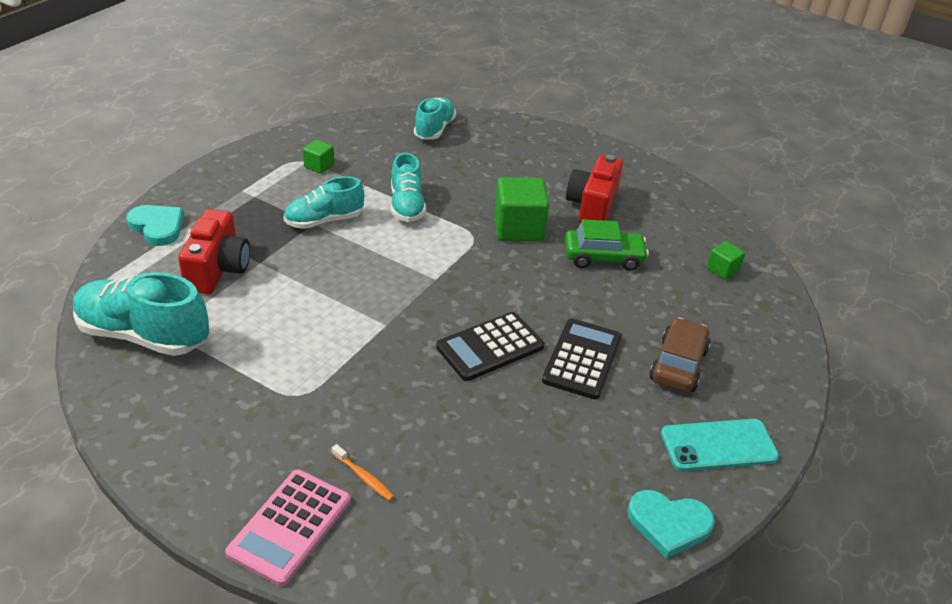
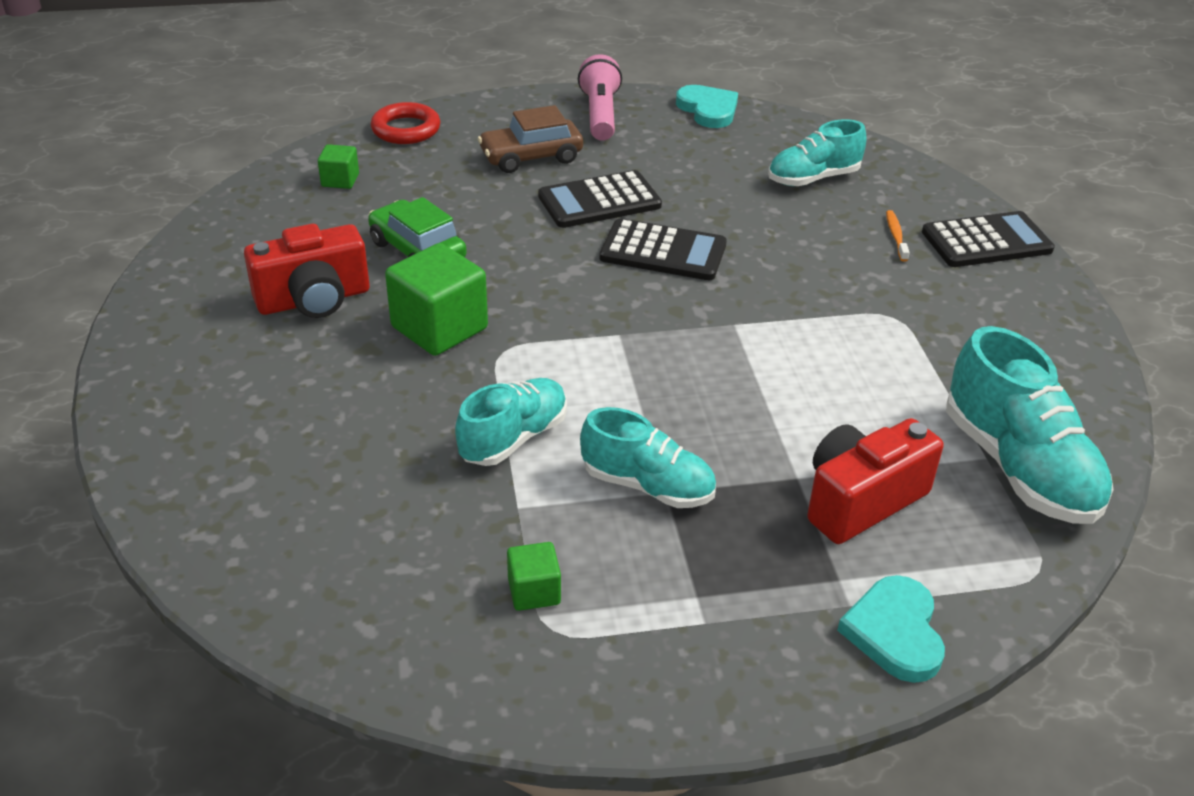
camera: 130 degrees left, 0 degrees up
(290, 527) = (986, 241): pink calculator -> black calculator
(434, 129) = (262, 543): turquoise shoe -> turquoise shoe (813, 178)
(718, 445) = (600, 114): turquoise phone -> pink flashlight
(777, 330) = (406, 129): none -> red ring

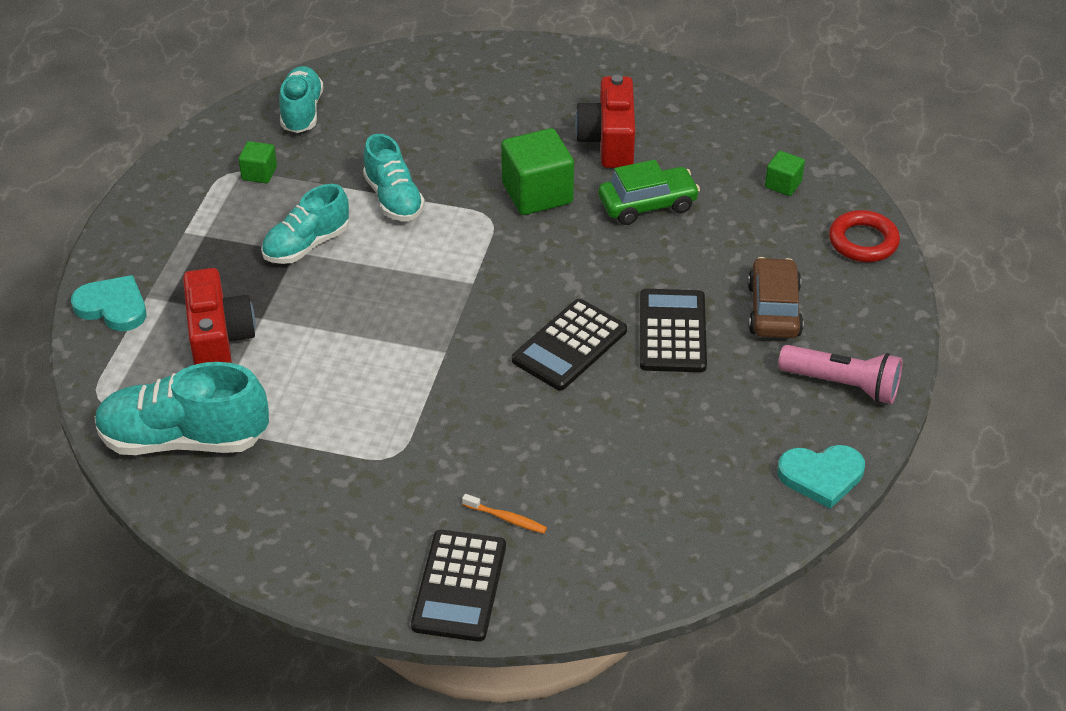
camera: 115 degrees right, 5 degrees up
(813, 178) = (639, 503): turquoise shoe -> turquoise shoe (302, 112)

